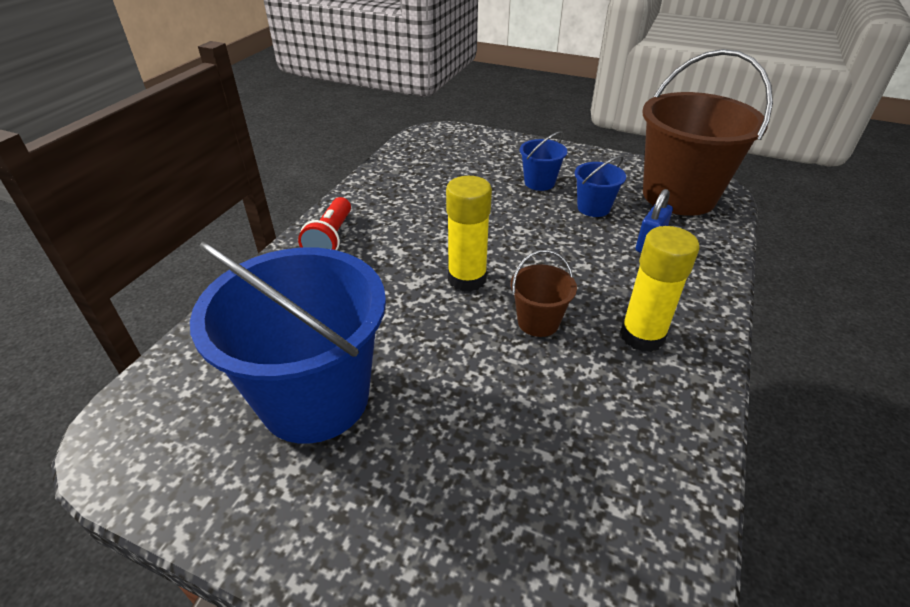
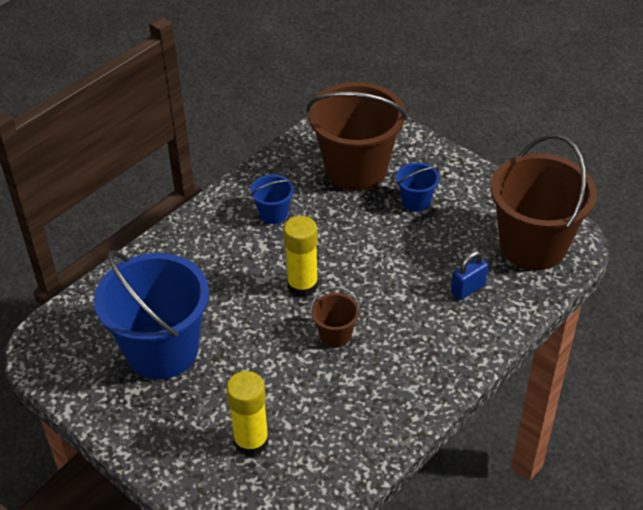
camera: 20 degrees right, 5 degrees up
(331, 239) = (215, 222): red flashlight -> none
(462, 169) = (356, 169): none -> brown bucket
(593, 208) = (446, 241): blue bucket -> blue bucket (273, 213)
(642, 336) = (404, 365): yellow glue stick -> yellow glue stick (251, 441)

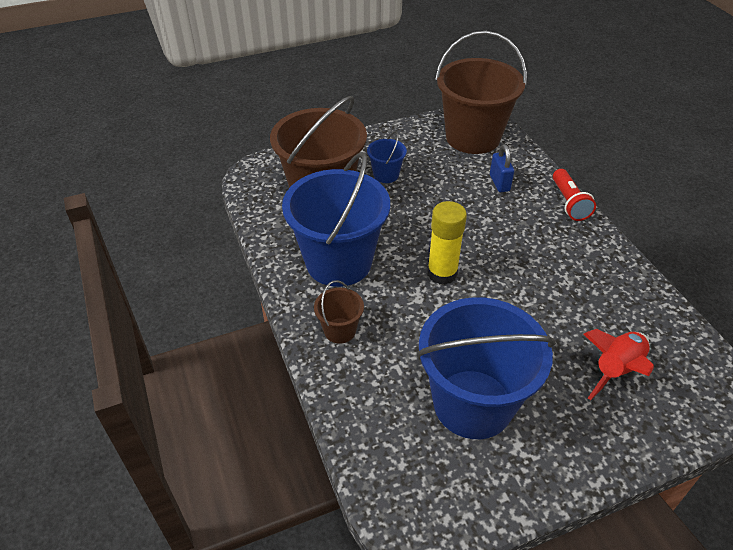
camera: 65 degrees left, 0 degrees up
(251, 441) = (615, 370): yellow glue stick -> red rocket
(273, 213) = (339, 262): blue bucket -> blue bucket, size x2.26
(335, 335) = (512, 272): brown bucket -> brown bucket (340, 330)
(476, 354) = (569, 203): none -> red flashlight

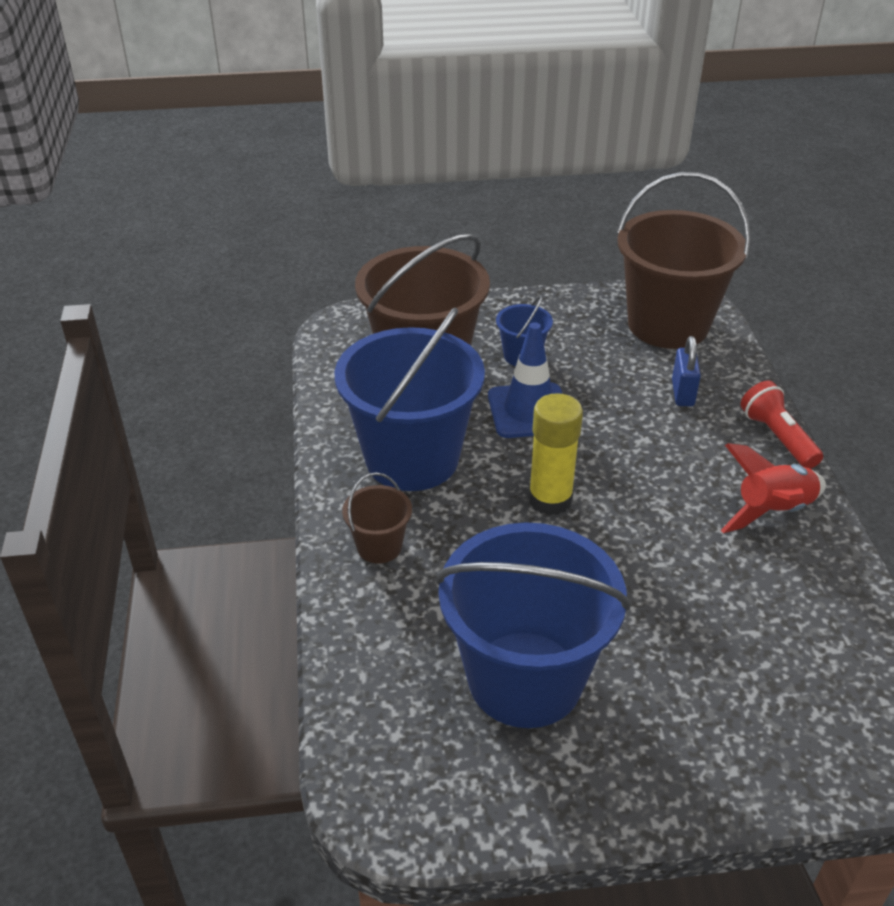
camera: 15 degrees right, 5 degrees down
(405, 213) = (529, 411): none -> blue traffic cone
(569, 203) = (777, 437): red flashlight -> red flashlight turned 150 degrees clockwise
(615, 370) = (754, 679): red rocket -> red rocket (772, 511)

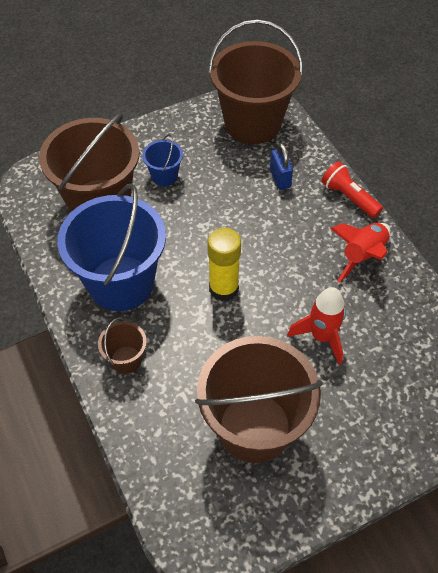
camera: 20 degrees left, 15 degrees up
(525, 679) = (254, 427): blue bucket -> brown bucket
(529, 411) = (185, 221): blue traffic cone -> none
(671, 594) = (321, 336): none -> red rocket

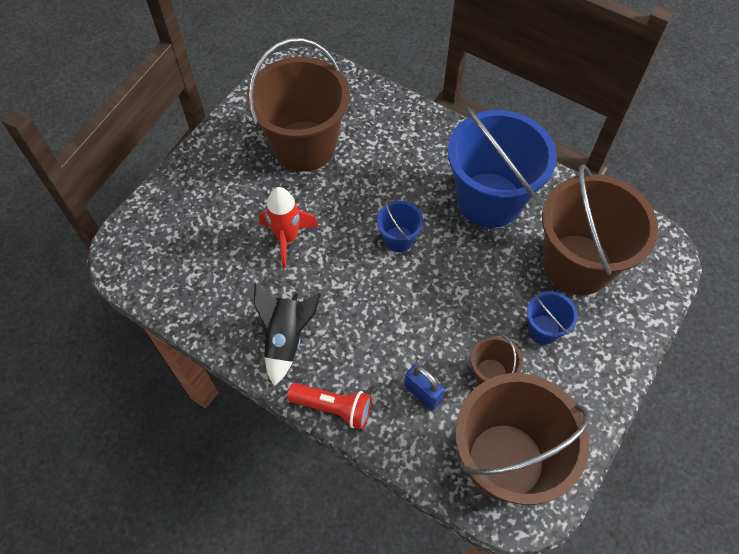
camera: 150 degrees right, 5 degrees up
(126, 359) = (434, 145): brown bucket -> brown bucket (490, 374)
(223, 288) = (398, 239): yellow glue stick -> blue bucket
(362, 256) = (286, 339): red rocket -> black rocket

